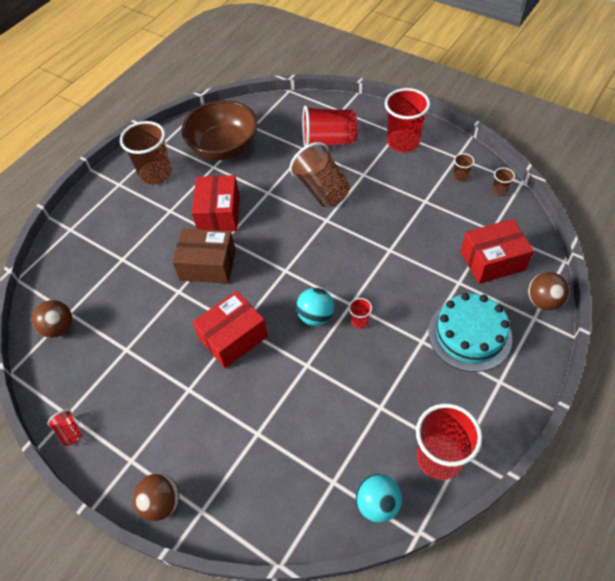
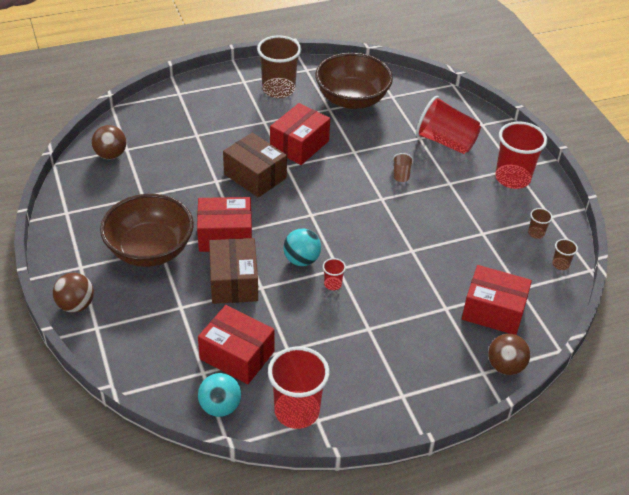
camera: 30 degrees right, 10 degrees down
(69, 432) = (58, 224): red cup -> none
(180, 397) = (150, 250): none -> brown bowl
(280, 376) = (234, 282): none -> brown box
(321, 189) = (401, 174): brown cup -> brown cup, size x0.44
(346, 443) = (237, 355): none -> red box
(469, 334) = (413, 349): turquoise cake -> none

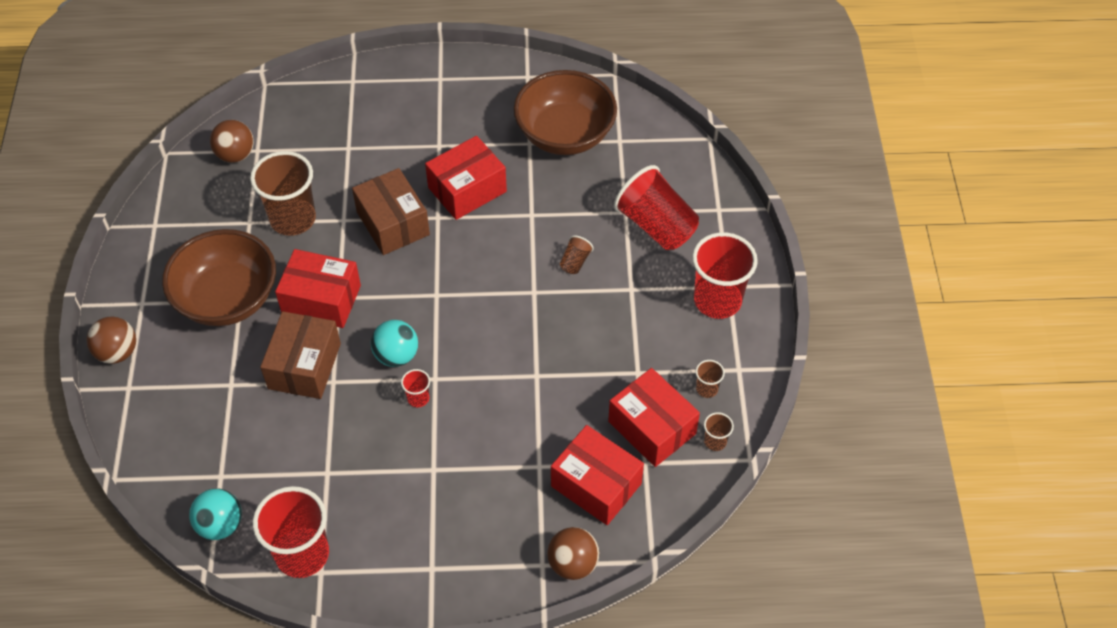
camera: 20 degrees right, 10 degrees up
(237, 355) = (267, 464): red box -> red box (652, 427)
(278, 89) = (478, 100): brown cup -> brown cup (293, 219)

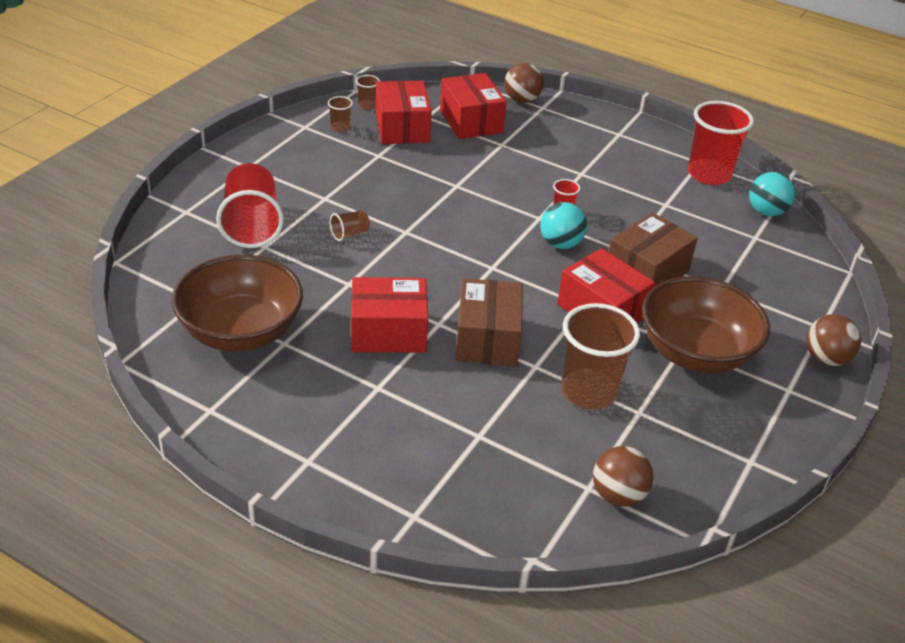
camera: 150 degrees left, 15 degrees down
(717, 300) = (268, 163): red cup -> none

